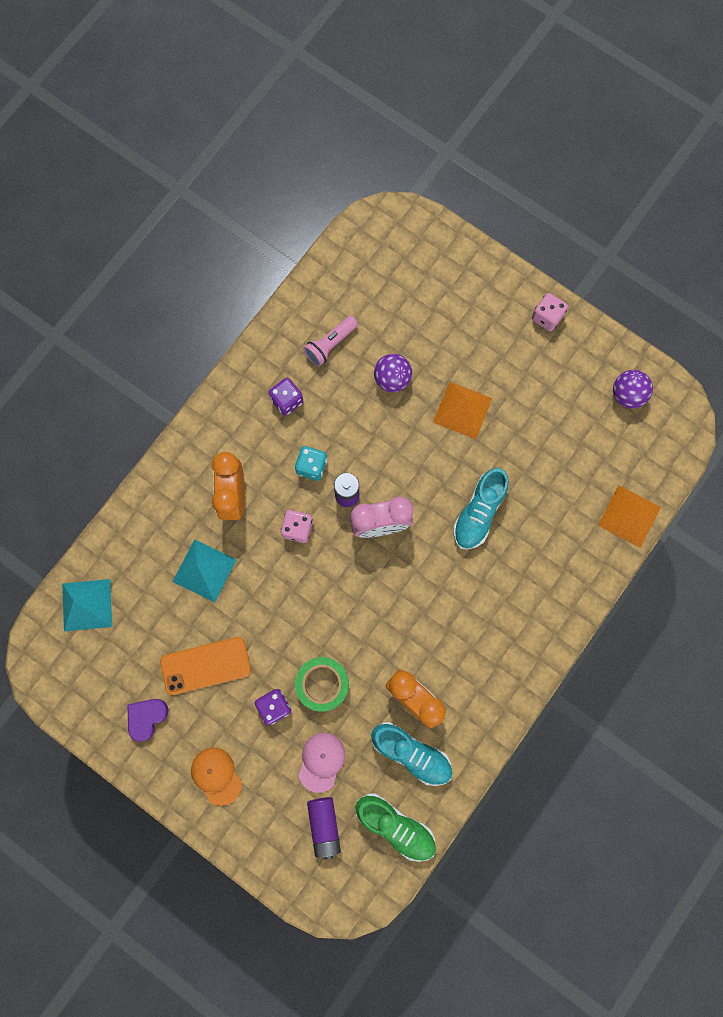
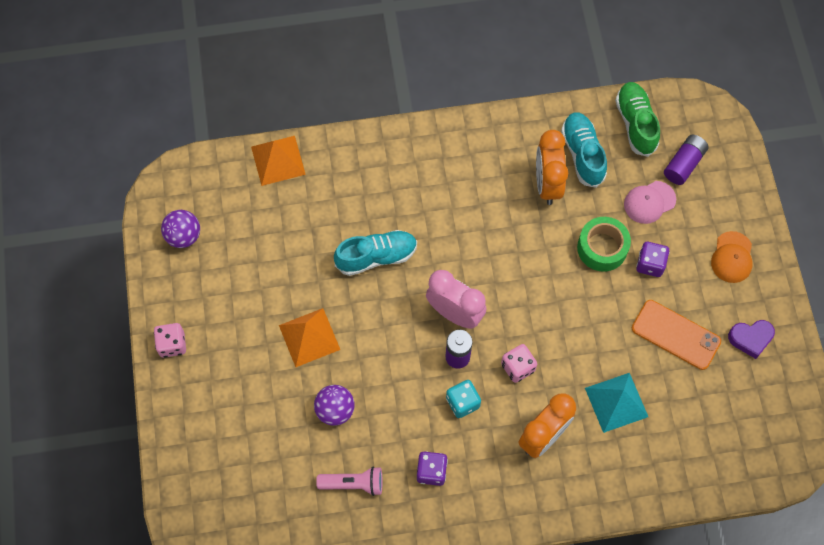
camera: 135 degrees left, 10 degrees down
(87, 605) = (730, 460): turquoise pyramid -> none

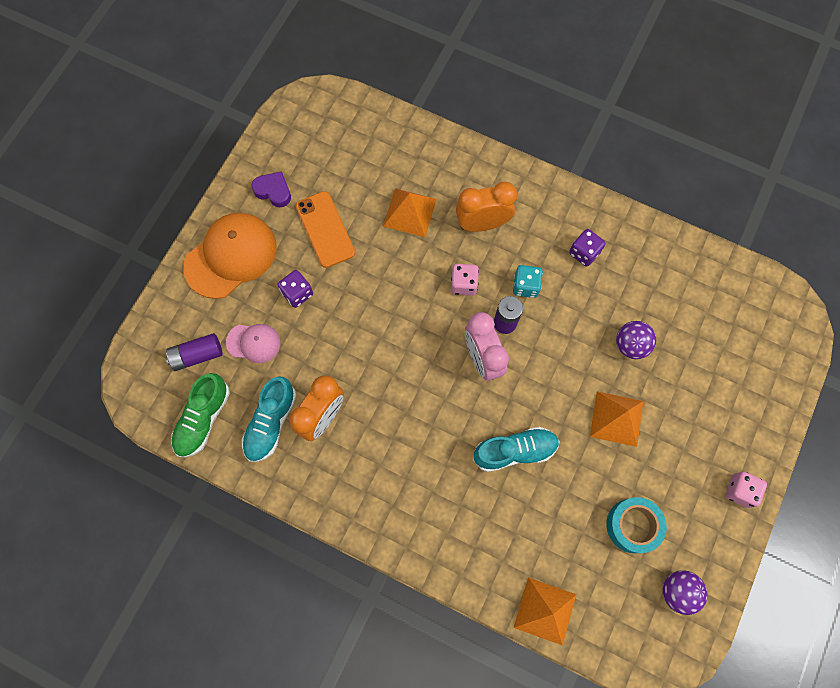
camera: 145 degrees left, 5 degrees up
(246, 261) = (632, 525): none -> turquoise tape
(353, 483) = (650, 282): pink flashlight -> none
(376, 257) = (515, 451): turquoise shoe -> turquoise shoe turned 150 degrees clockwise
(602, 248) = (323, 331): green tape -> none
(616, 402) = (409, 212): turquoise pyramid -> orange pyramid
(732, 257) = (231, 256): orange cap -> orange cap, size x1.87

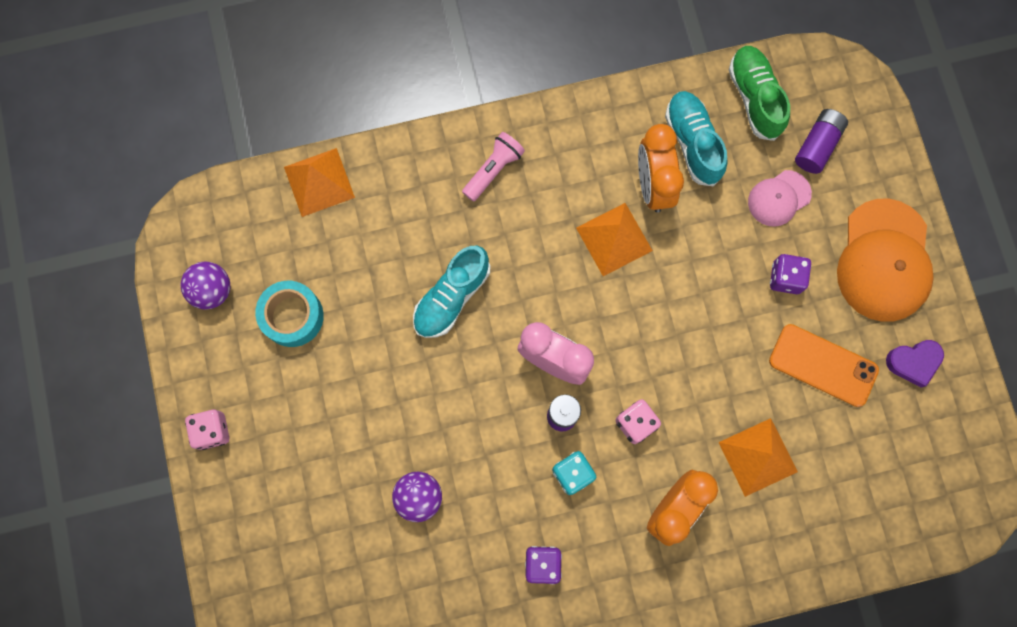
camera: 140 degrees right, 5 degrees up
(416, 516) = (493, 170): none -> pink flashlight
(616, 418) = (379, 407): orange pyramid -> orange pyramid (614, 239)

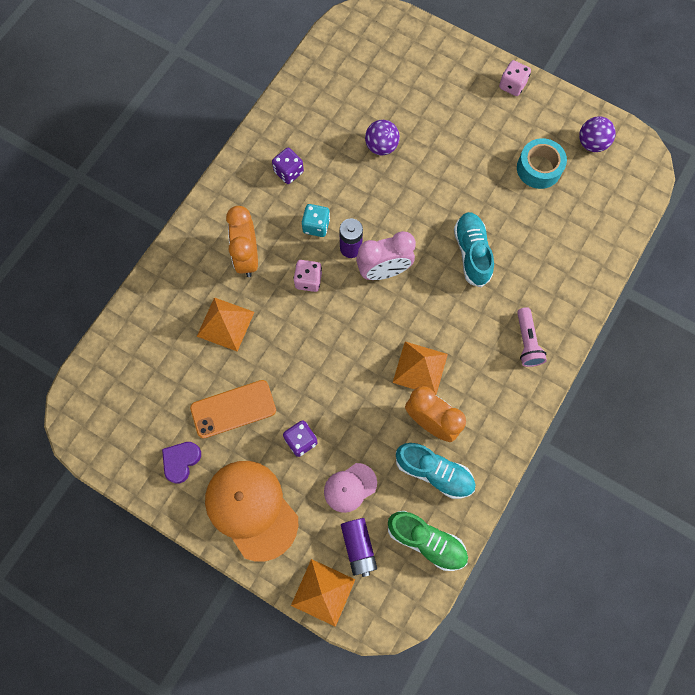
camera: 135 degrees right, 5 degrees down
(319, 182) = (608, 245): orange pyramid -> orange pyramid (323, 592)
(779, 198) = (350, 487): pink cap -> pink cap turned 135 degrees counterclockwise

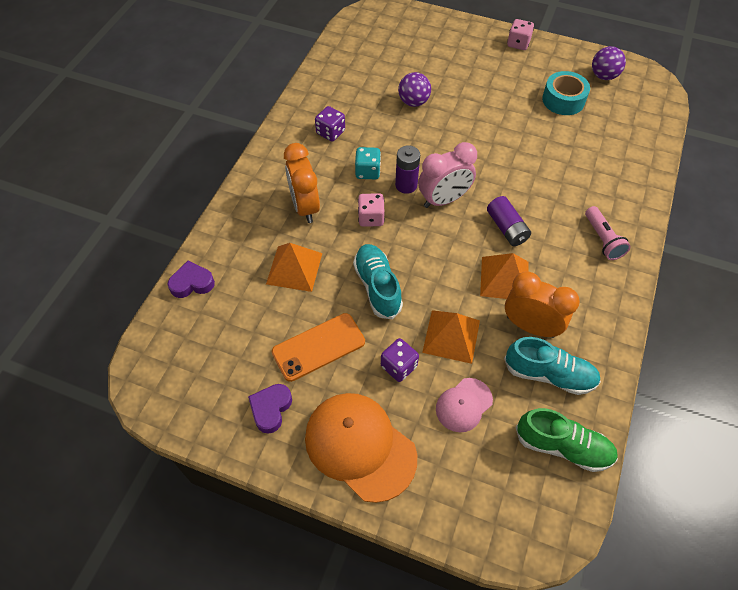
camera: 10 degrees left, 15 degrees down
(129, 324) = (192, 283): none -> purple heart
(323, 592) = (463, 524): orange pyramid -> orange pyramid (451, 336)
(358, 547) = (490, 466): purple battery -> purple battery (506, 228)
(472, 253) = (524, 173): turquoise shoe -> turquoise shoe (377, 287)

